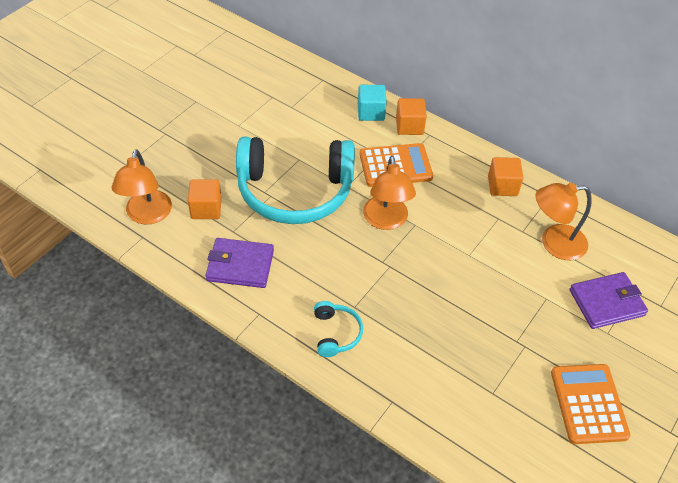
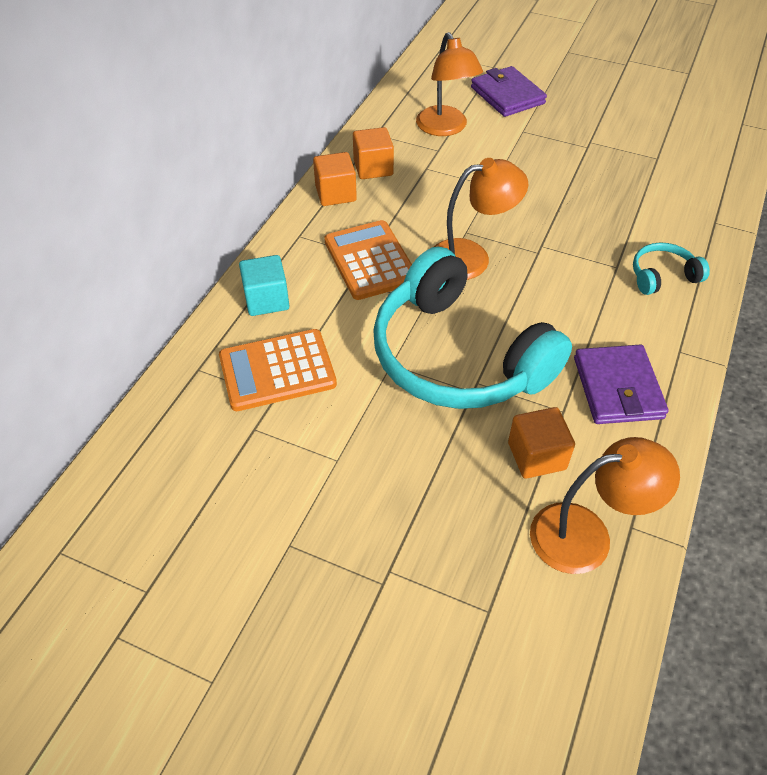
camera: 100 degrees left, 0 degrees up
(295, 191) = (458, 356): turquoise headphones -> turquoise headphones turned 150 degrees clockwise
(409, 126) = (287, 256): orange cube -> orange cube (335, 193)
(588, 404) = (629, 104): orange calculator -> orange calculator (277, 370)

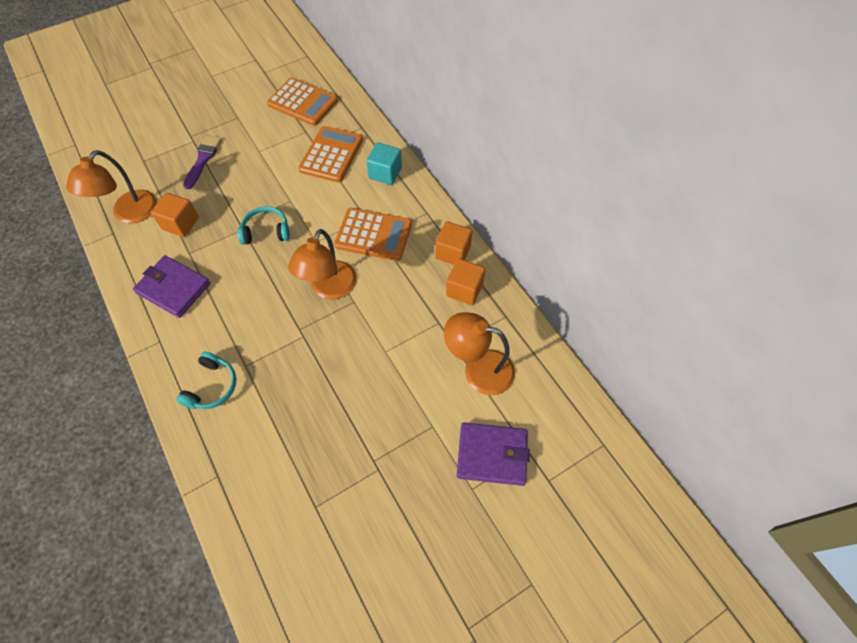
camera: 125 degrees right, 10 degrees up
(191, 475) = (303, 102): none -> orange calculator
(413, 522) = (203, 159): none -> purple brush
(458, 356) = (266, 231): turquoise headphones -> turquoise headphones, size x0.42

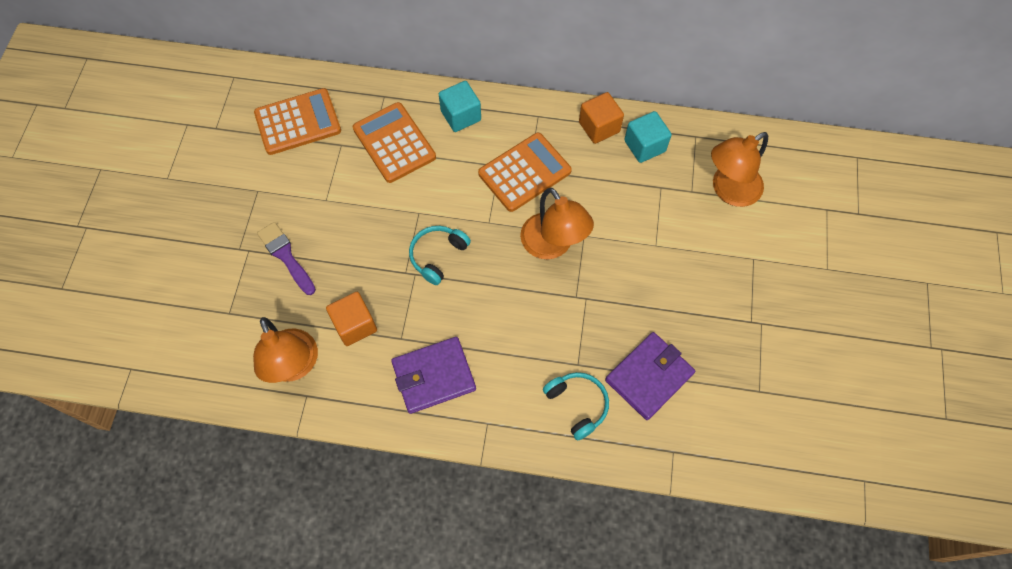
camera: 50 degrees left, 5 degrees up
(464, 289) = (644, 146): orange cube -> turquoise cube
(492, 455) = (810, 235): purple wallet -> purple wallet (649, 377)

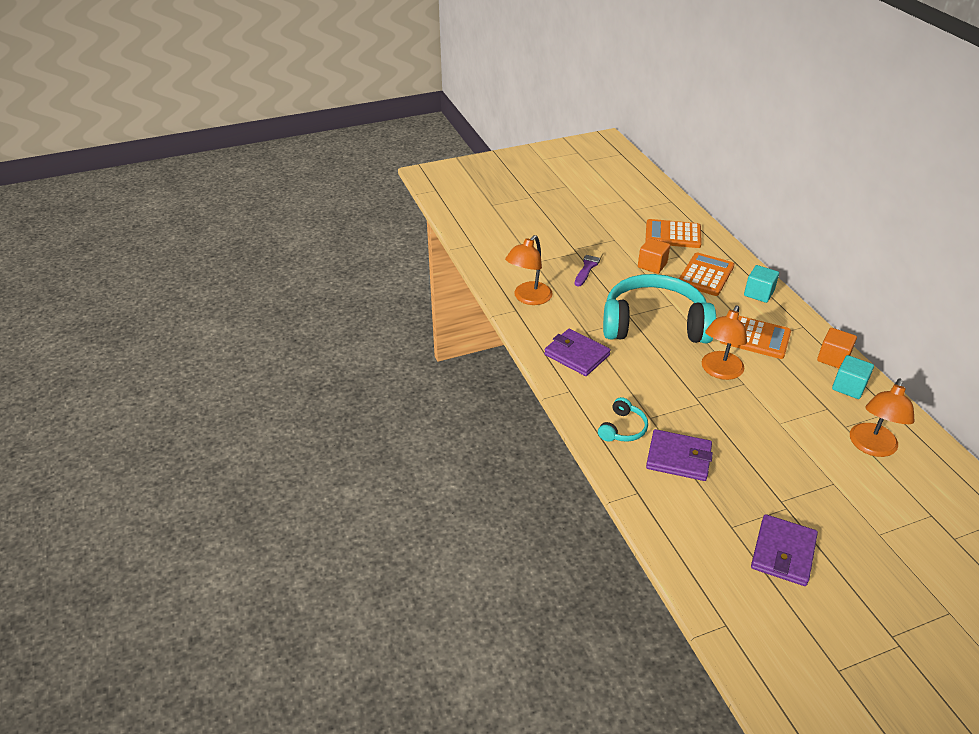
camera: 60 degrees right, 25 degrees down
(298, 122) = (673, 235): orange calculator -> orange calculator turned 150 degrees clockwise
(355, 325) = (575, 310): orange cube -> orange cube (652, 265)
(437, 256) = (654, 324): turquoise headphones -> turquoise headphones, size x2.40
(728, 190) = (871, 447): orange lamp -> orange lamp turned 90 degrees counterclockwise
(810, 367) = (783, 552): none -> purple wallet

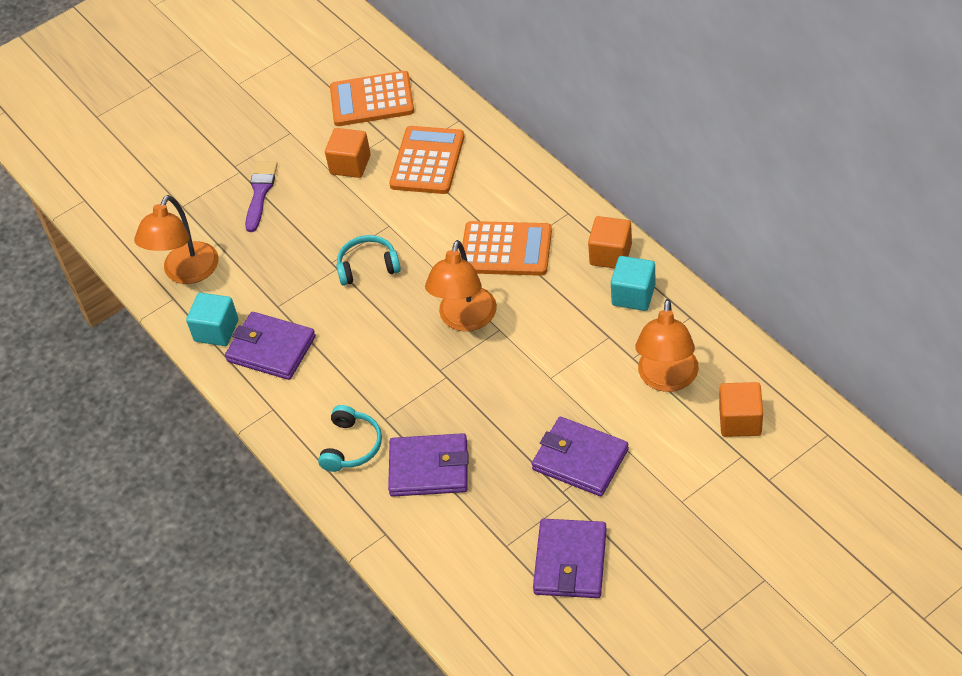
camera: 10 degrees left, 10 degrees up
(654, 324) = (368, 266): turquoise headphones -> turquoise headphones, size x0.42
(758, 293) = (503, 173): turquoise cube -> turquoise cube (216, 330)
(798, 483) = (580, 459): none -> purple wallet
(931, 490) = (740, 421): none -> orange cube

